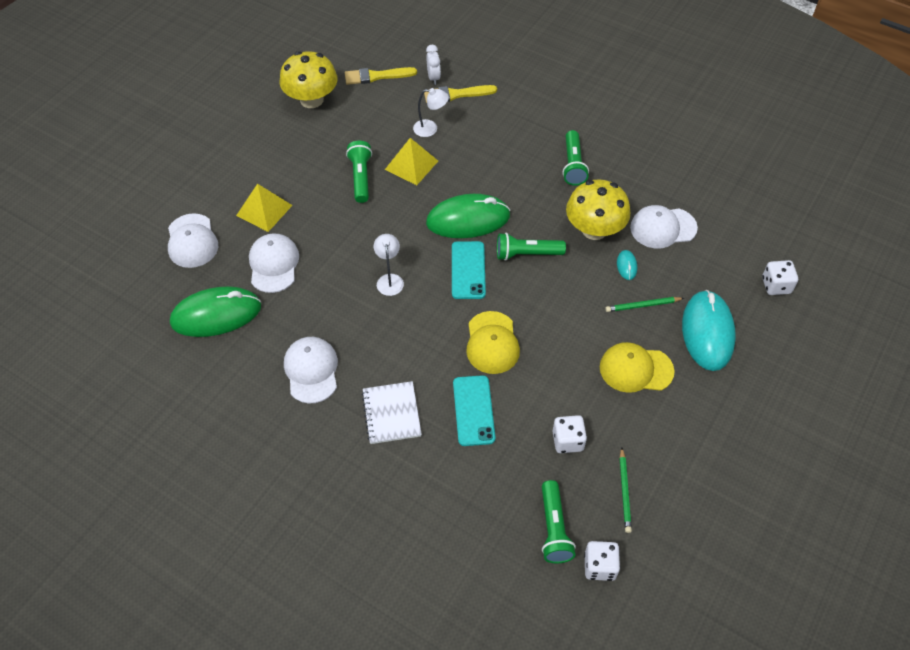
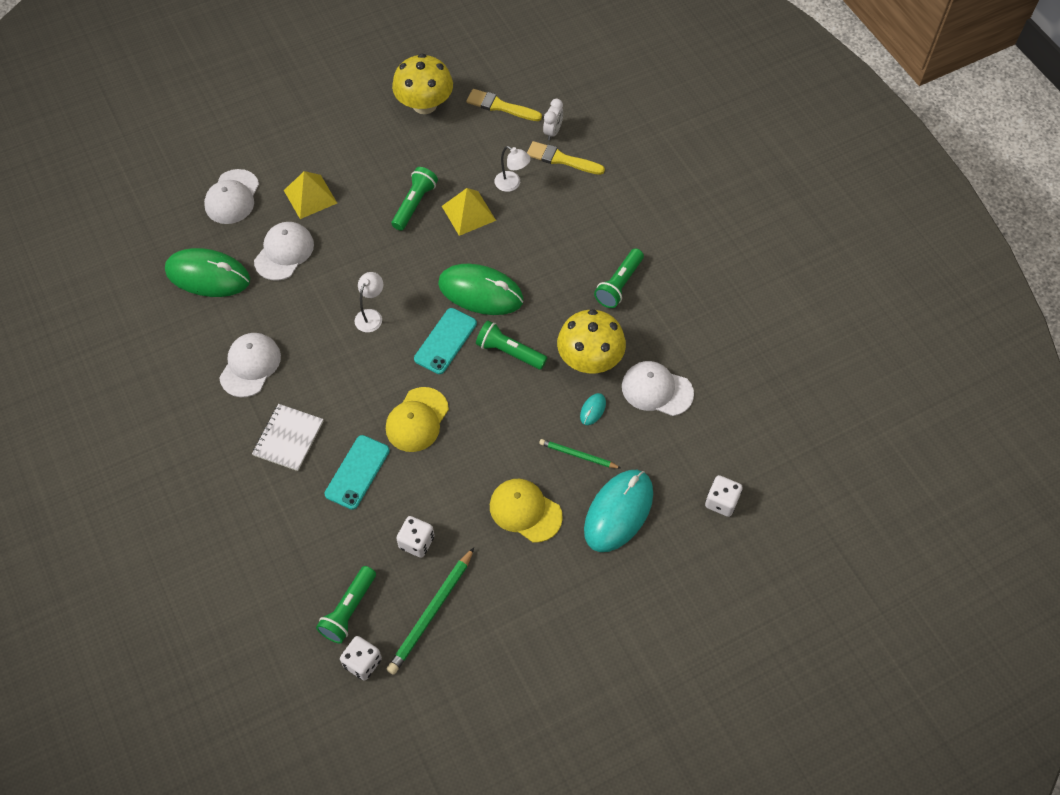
camera: 30 degrees right, 5 degrees up
(624, 491) = (431, 612): green pencil -> green pencil, size x1.66

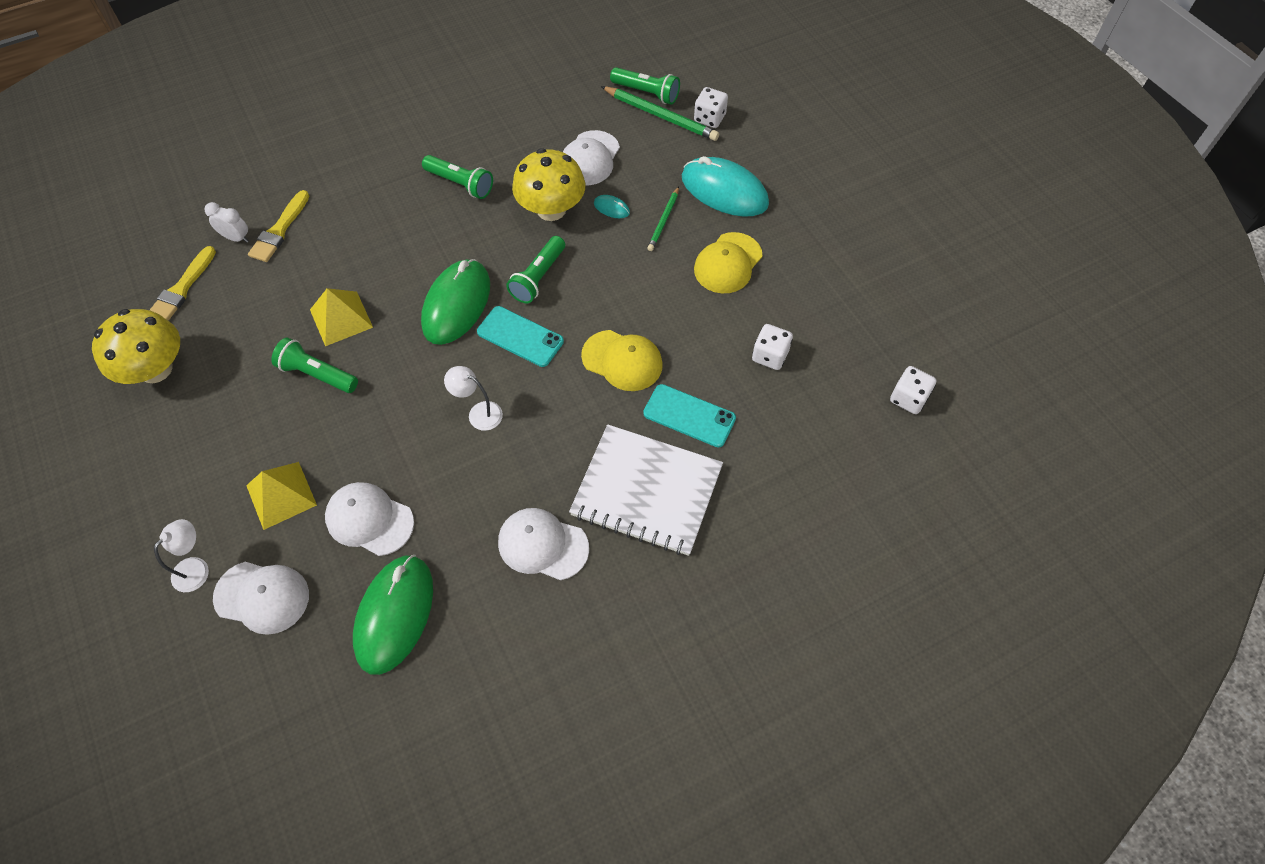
camera: 90 degrees left, 0 degrees up
(288, 438) = (646, 491): white notebook -> white notebook, size x1.71
(349, 610) = (853, 414): green flashlight -> green flashlight (646, 93)
(431, 612) = (846, 340): green pencil -> green pencil (660, 116)
(512, 184) = (306, 276): white lamp -> white lamp (196, 568)

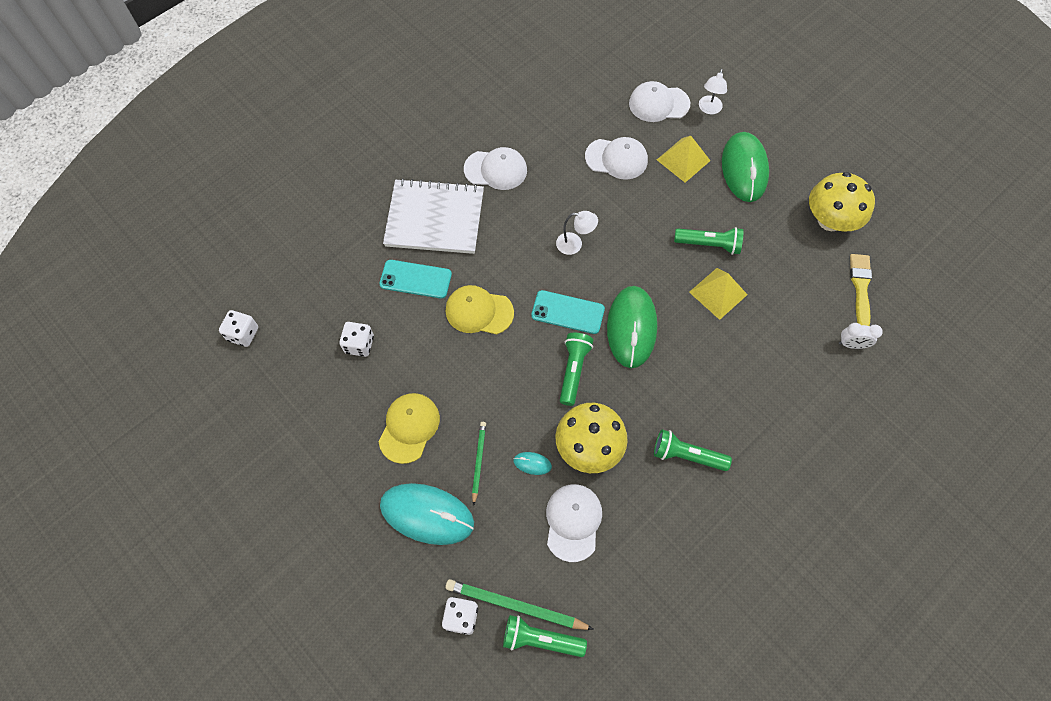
camera: 165 degrees right, 5 degrees up
(279, 230) = (820, 361): yellow brush -> none
(394, 614) = (573, 112): green mouse -> green mouse (744, 169)

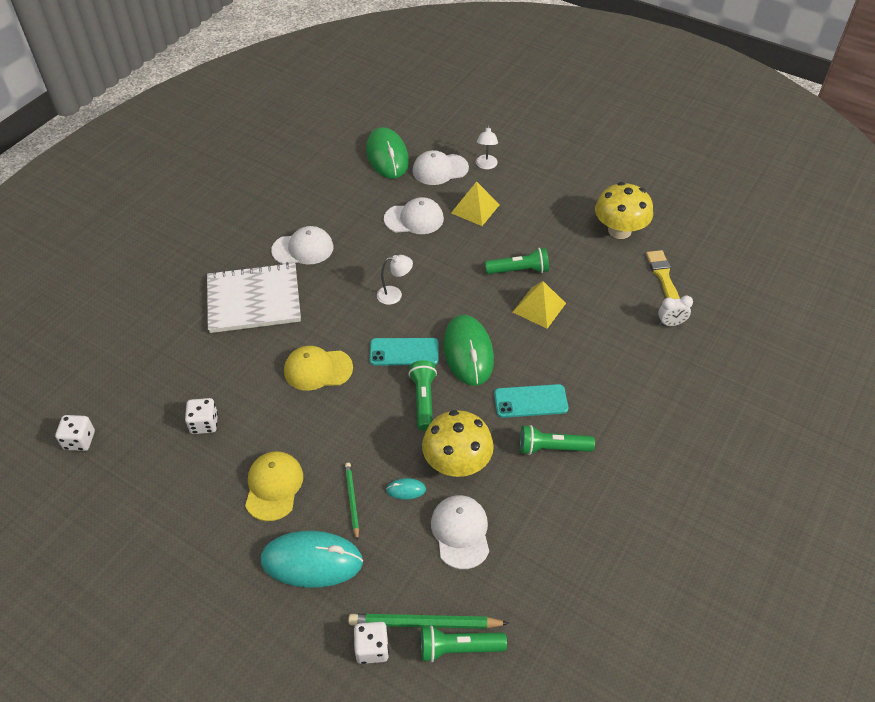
camera: 15 degrees left, 15 degrees down
(415, 279) = (248, 355): turquoise phone -> turquoise phone (530, 401)
(744, 169) = (531, 205): green mouse -> green mouse (387, 156)

